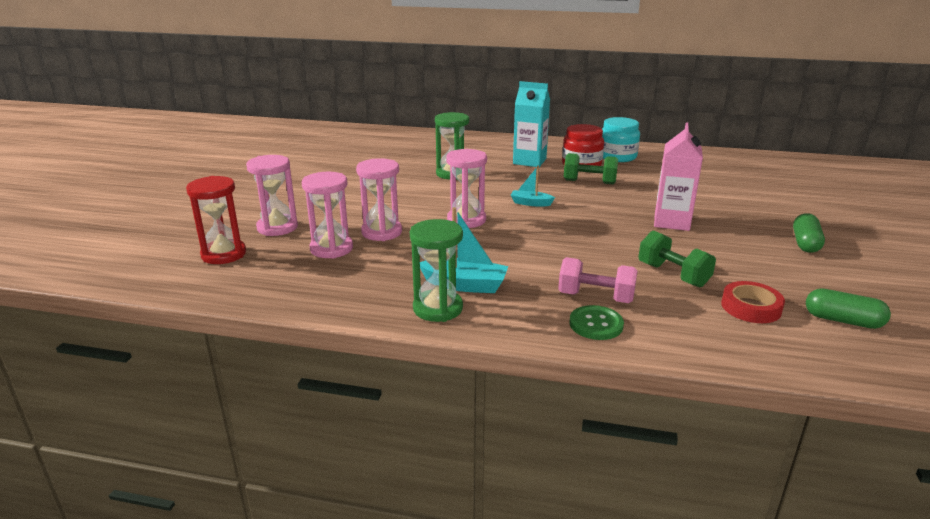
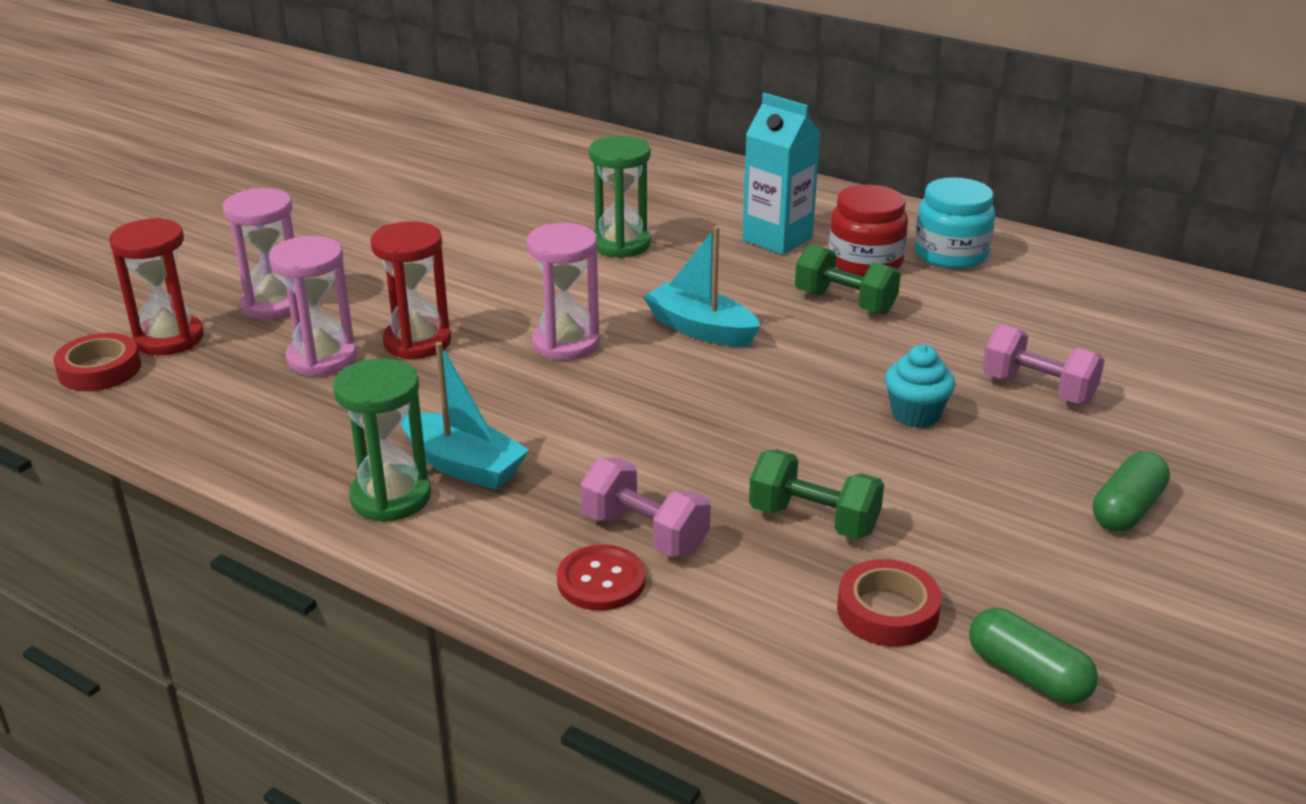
camera: 20 degrees right, 5 degrees up
(189, 277) = (100, 370): none -> red tape
(382, 232) = (417, 342): pink hourglass -> red hourglass
(530, 203) = (701, 329): turquoise boat -> turquoise boat, size x1.62
(596, 324) = (601, 580): green button -> red button
(671, 222) = (915, 415): pink carton -> turquoise cupcake
(673, 275) = (813, 520): green dumbbell -> green dumbbell turned 45 degrees counterclockwise
(714, 203) = (1038, 389): none -> pink dumbbell

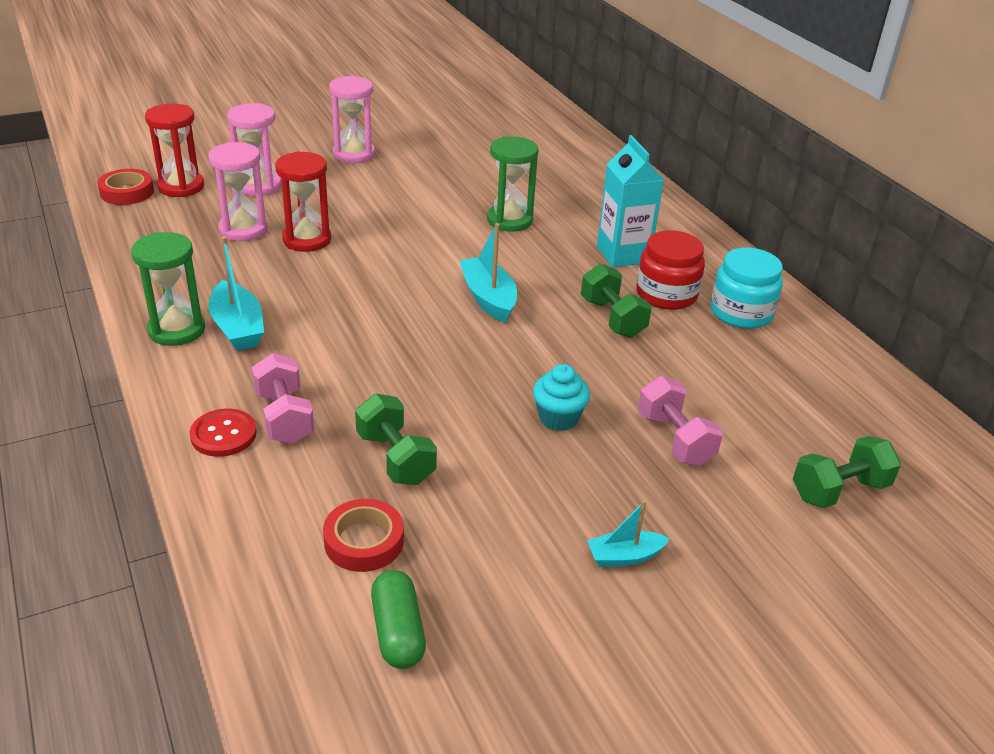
camera: 30 degrees right, 5 degrees up
(566, 344) = (391, 275): pink hourglass -> pink hourglass (354, 154)
(1127, 509) = (624, 556): green capsule -> turquoise boat
(1215, 374) = (839, 490): none -> green dumbbell

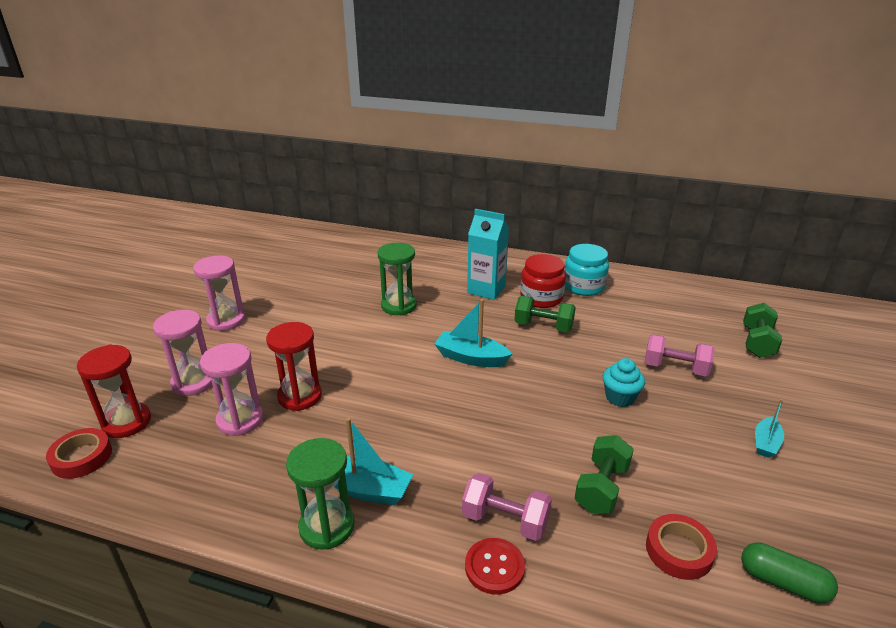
camera: 45 degrees left, 5 degrees down
(395, 458) = (601, 488): green dumbbell -> green dumbbell turned 75 degrees counterclockwise

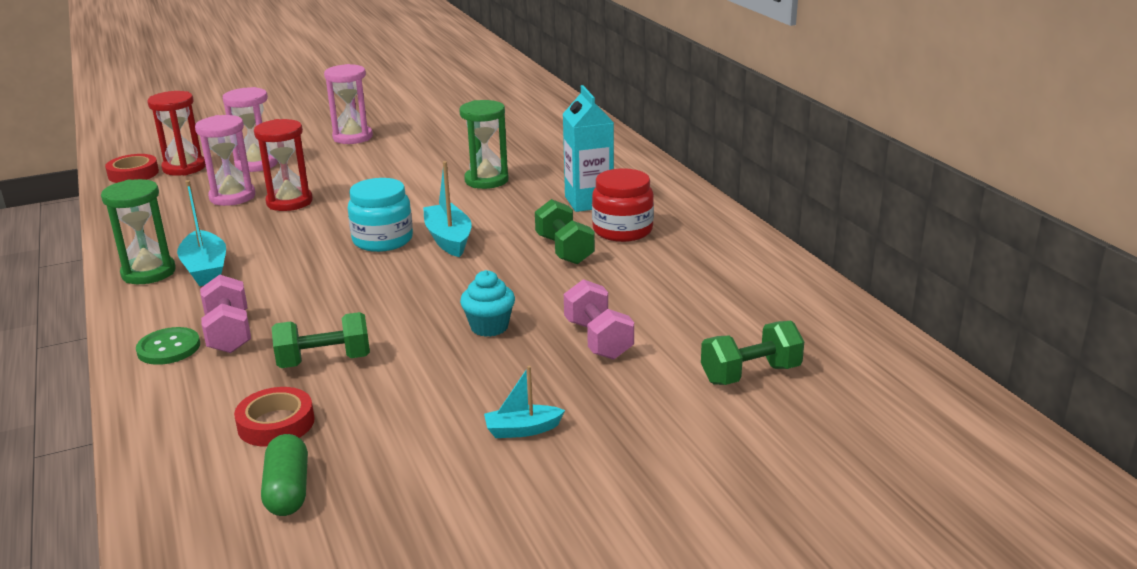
camera: 50 degrees right, 5 degrees down
(494, 567) = (169, 348): red button -> green button
(584, 286) = (692, 241): turquoise jar -> turquoise jar (382, 240)

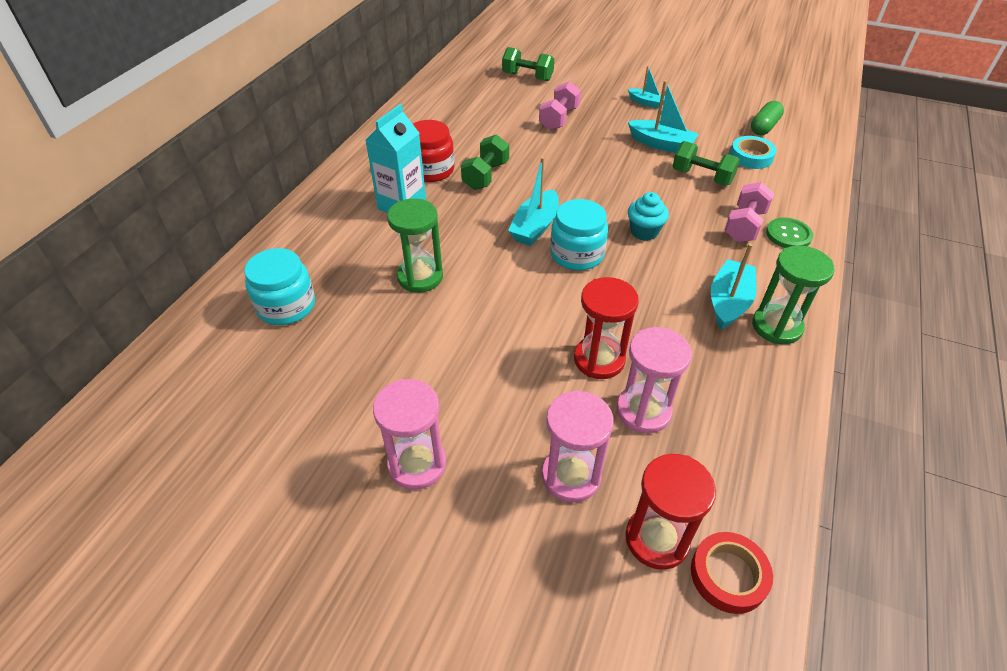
camera: 135 degrees left, 20 degrees up
(276, 423) = (751, 156): red tape -> turquoise tape
(422, 376) = (661, 144): none -> turquoise boat
(489, 327) = (597, 151): turquoise cupcake -> turquoise cupcake (644, 232)
(544, 139) = (286, 306): none -> turquoise jar

